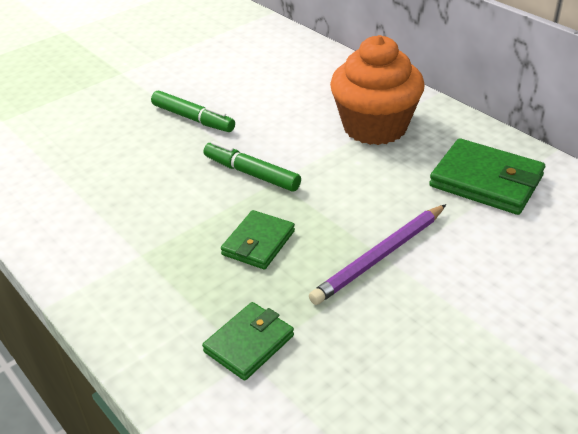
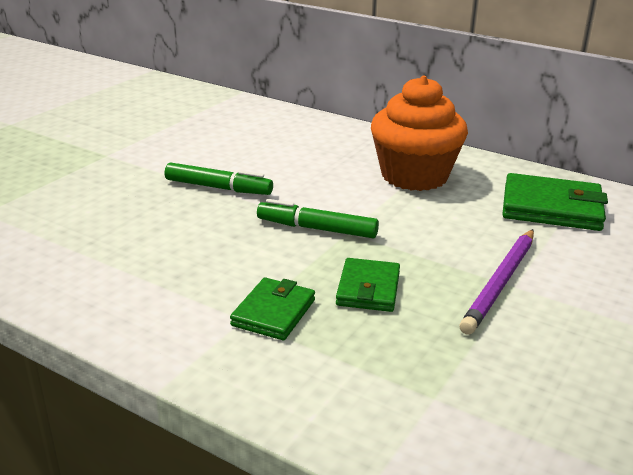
camera: 20 degrees left, 10 degrees down
(249, 343) = (424, 383): green wallet -> green wallet (273, 313)

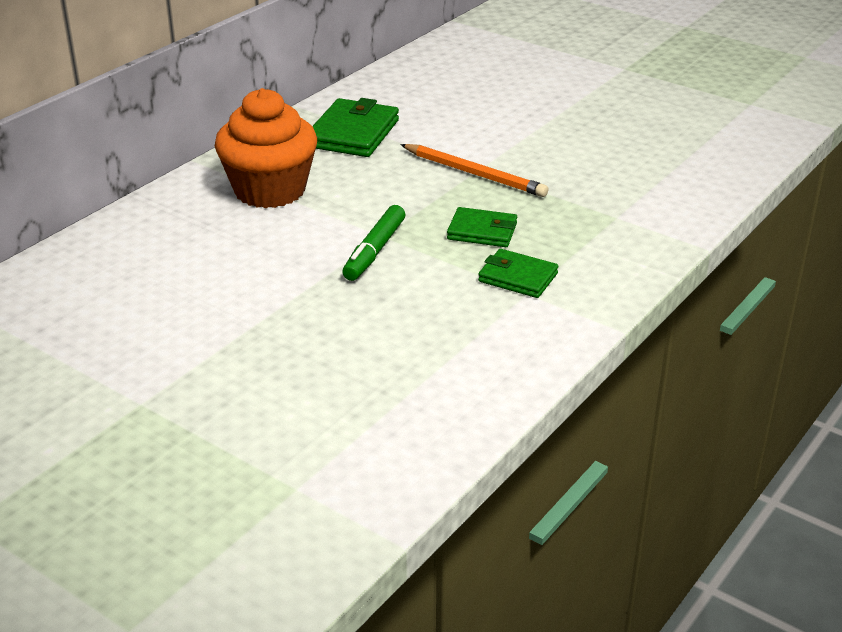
camera: 85 degrees left, 5 degrees up
(218, 188) = (268, 310): green marker -> none
(500, 282) = (474, 174): purple pencil -> orange pencil

